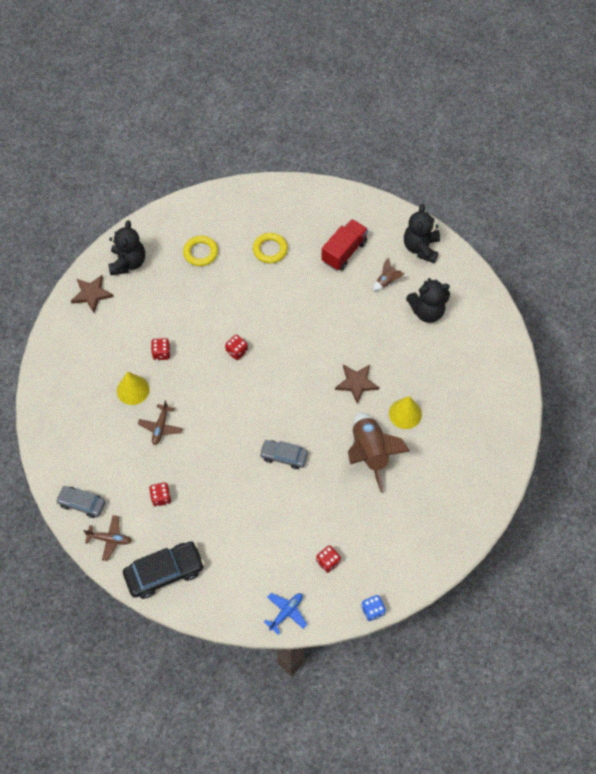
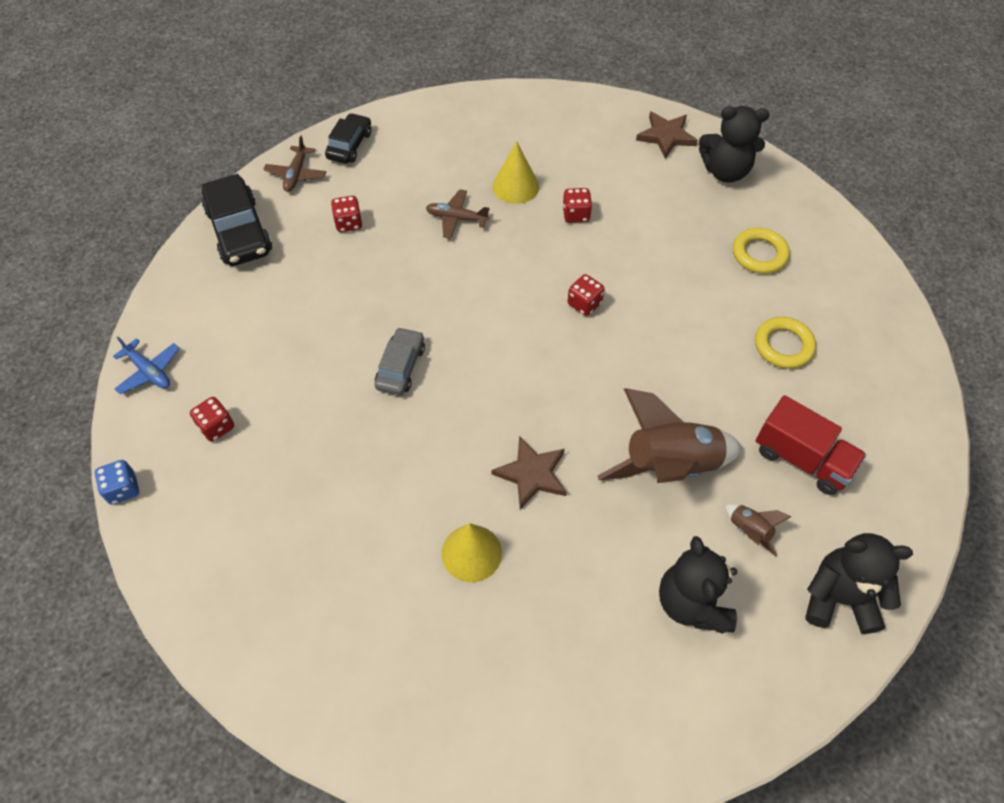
camera: 90 degrees right, 5 degrees down
(82, 503) = (349, 145): grey car -> black car
(370, 453) = (397, 492): brown rocket -> brown rocket (669, 466)

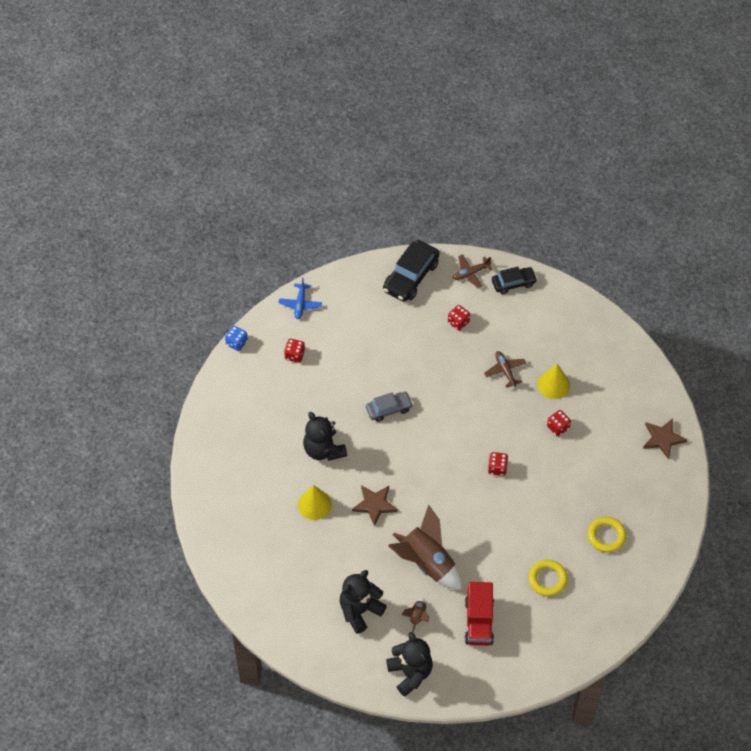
camera: 55 degrees right, 0 degrees up
(725, 171) = (660, 486): black teddy bear -> black teddy bear (324, 450)

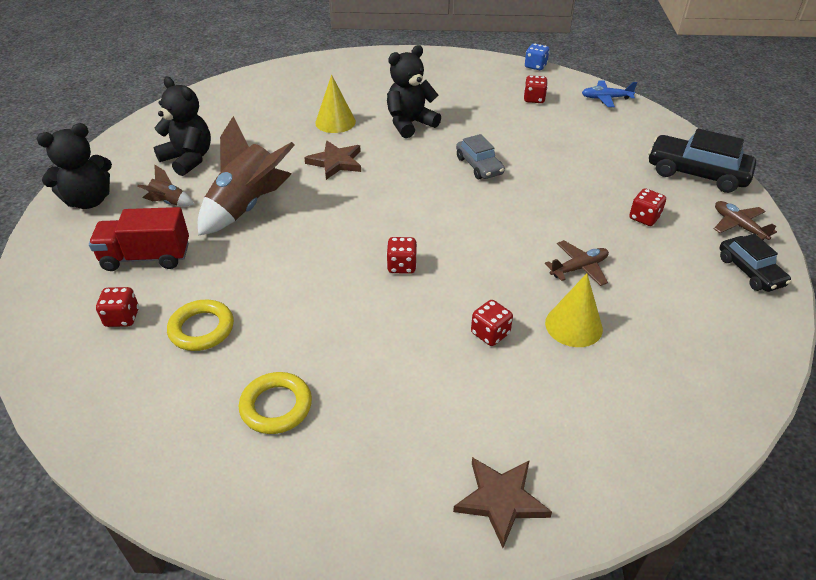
camera: 85 degrees right, 15 degrees down
(536, 626) = (122, 318): none -> red dice

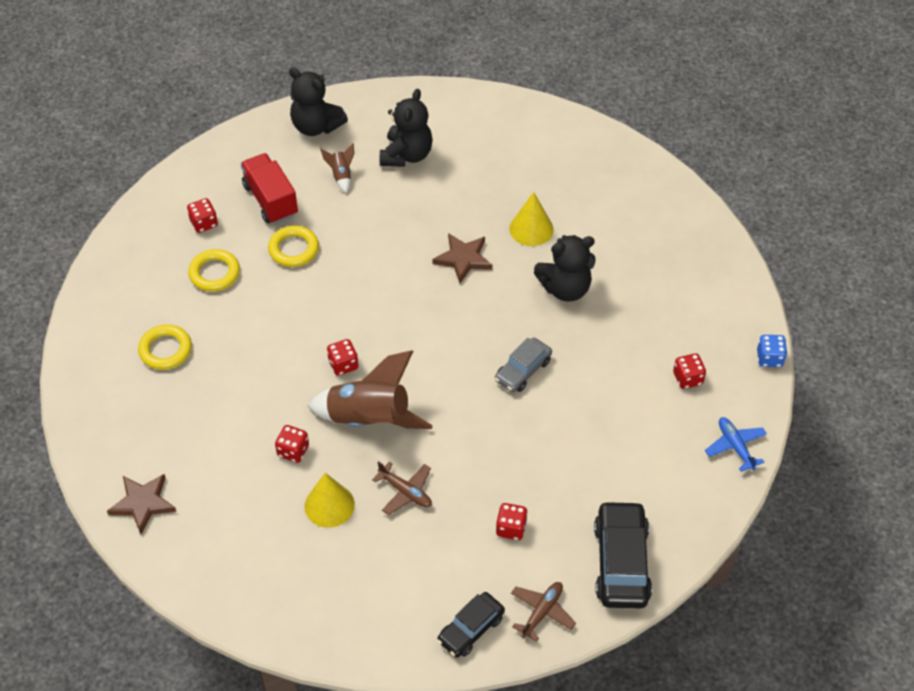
camera: 65 degrees right, 10 degrees up
(227, 259) = (293, 249): none -> yellow ring
(247, 207) = (364, 229): brown rocket -> brown rocket (370, 419)
(410, 124) = (565, 288): black teddy bear -> black teddy bear turned 135 degrees clockwise

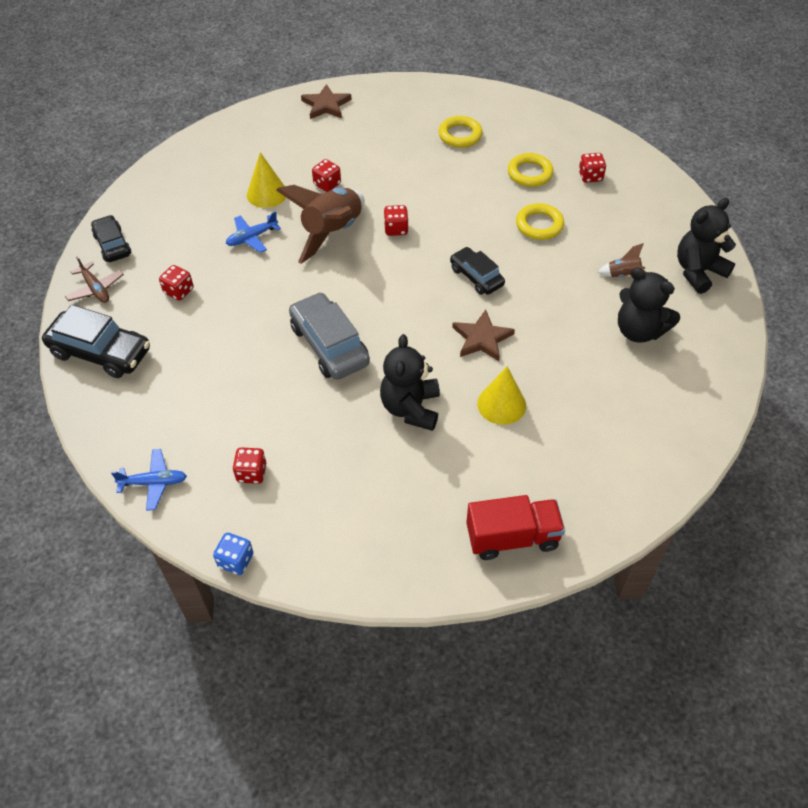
camera: 110 degrees right, 0 degrees up
(270, 200) = (605, 222): red truck -> red truck (512, 537)
(386, 281) = (476, 277): none -> black car
(405, 492) = (252, 237): brown plane -> blue plane
(523, 370) = (329, 345): grey car -> grey car, size x1.60

